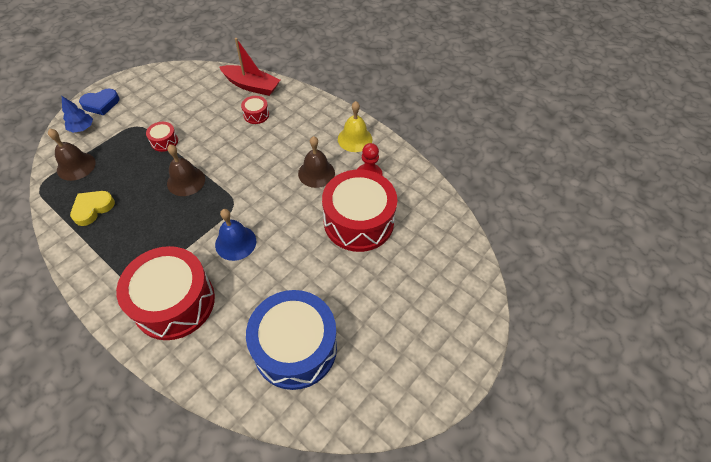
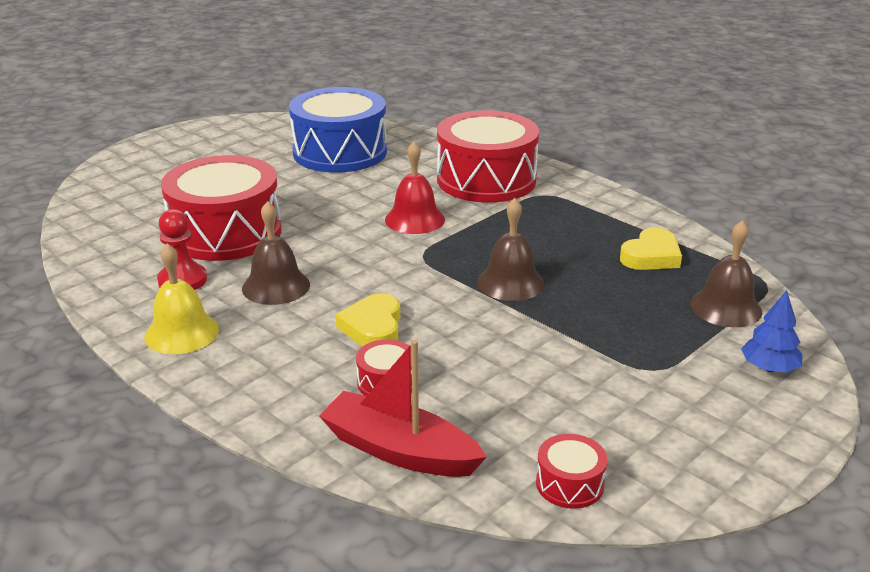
camera: 175 degrees left, 25 degrees down
(101, 104) = (767, 416): blue heart -> none
(164, 141) = (576, 340): red drum -> red drum (569, 484)
(235, 242) = (415, 219): blue bell -> red bell
(262, 145) = (373, 327): none -> yellow heart

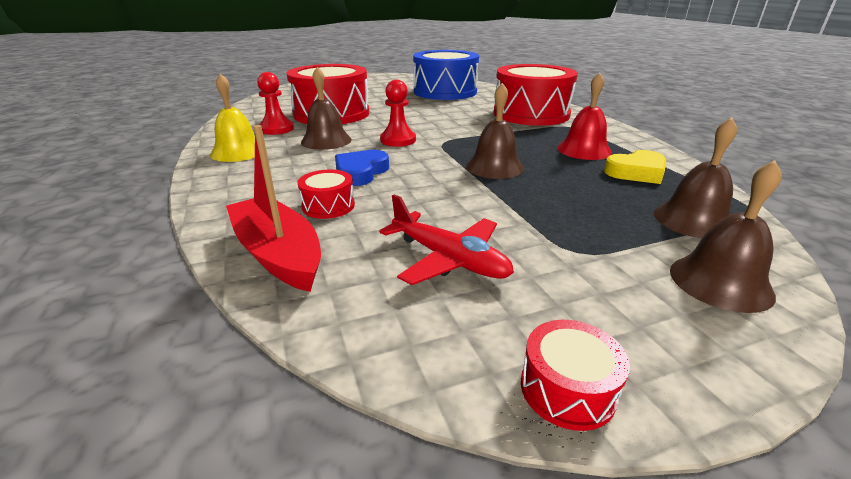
camera: 25 degrees right, 0 degrees up
(366, 265) = (398, 140): none -> red pawn
(373, 327) = (360, 172): yellow heart -> blue heart
(415, 219) = (458, 125): red bell -> red bell (584, 150)
(556, 409) = (449, 259): none -> red plane
(569, 484) = (396, 331): red drum -> red drum (567, 389)
(769, 368) = (720, 282): blue tree -> brown bell

